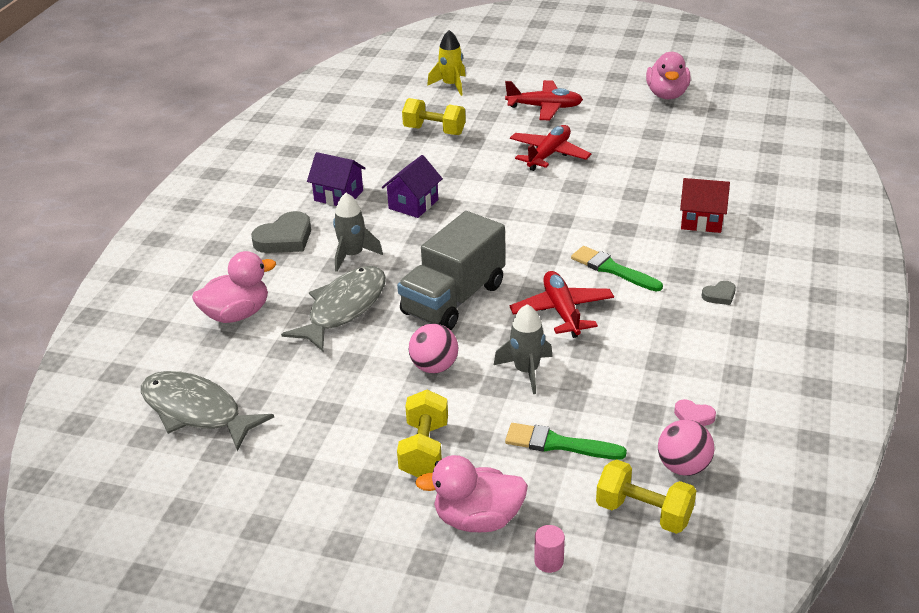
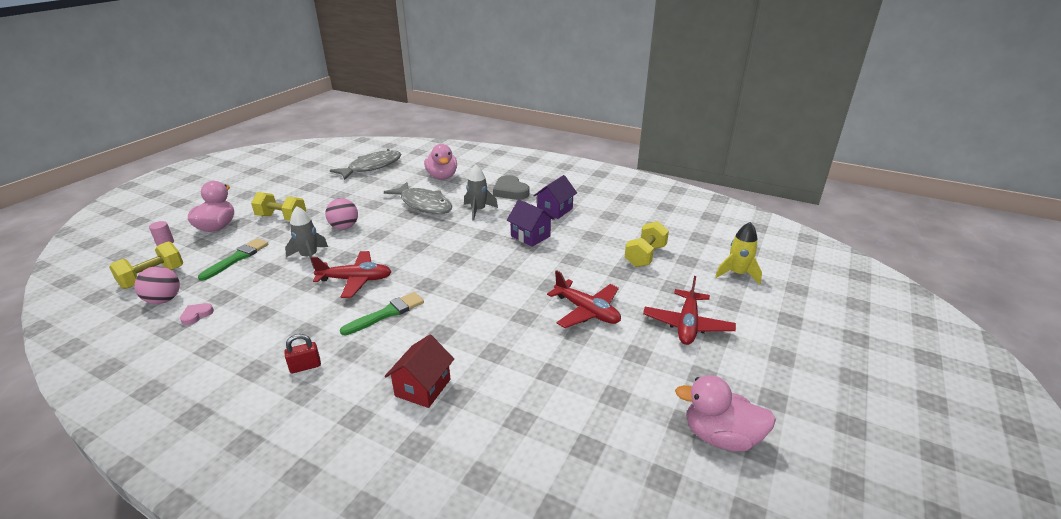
camera: 100 degrees right, 5 degrees down
(453, 299) = (404, 240): grey truck -> none
(719, 295) = (305, 366): grey heart -> red padlock

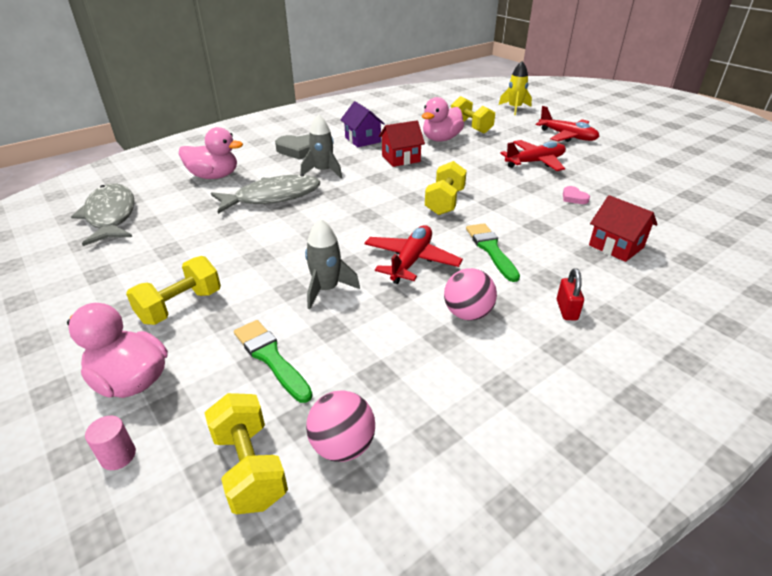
camera: 65 degrees left, 5 degrees up
(196, 315) = (412, 403): pink heart -> pink heart (573, 198)
(344, 227) = (271, 255): pink ball -> pink ball (467, 314)
(459, 275) = (445, 202): none -> yellow dumbbell
(530, 236) = (401, 159): purple house -> red house
(720, 437) = (682, 156): pink duck -> pink duck (441, 139)

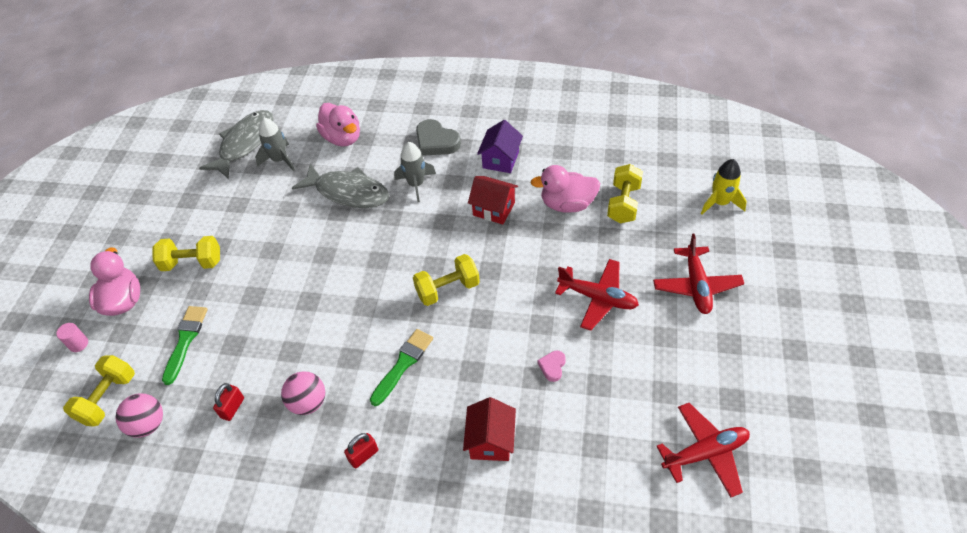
camera: 50 degrees right, 15 degrees up
(326, 289) = (268, 313): grey rocket -> grey rocket (279, 160)
(410, 364) = (232, 408): none -> red padlock
(411, 261) = (342, 330): red plane -> red plane (705, 453)

